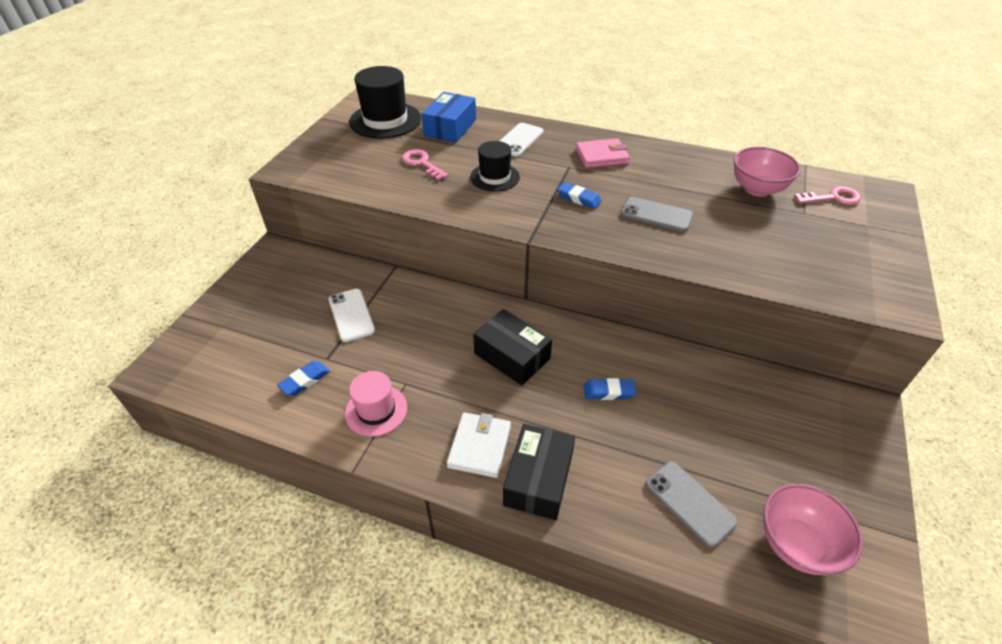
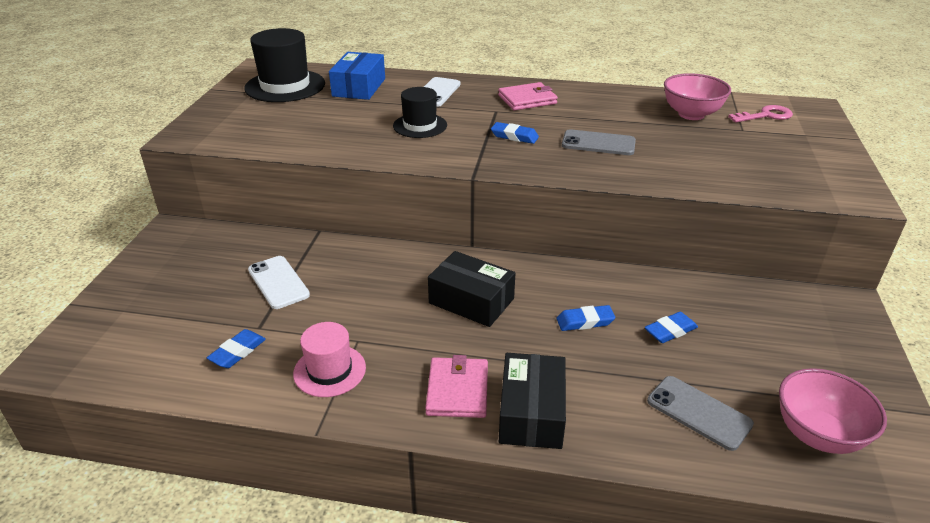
camera: 10 degrees left, 10 degrees down
(422, 163) = (336, 120): pink key -> none
(479, 446) = (457, 390): white wallet -> pink wallet
(685, 413) = (670, 331): none -> blue eraser

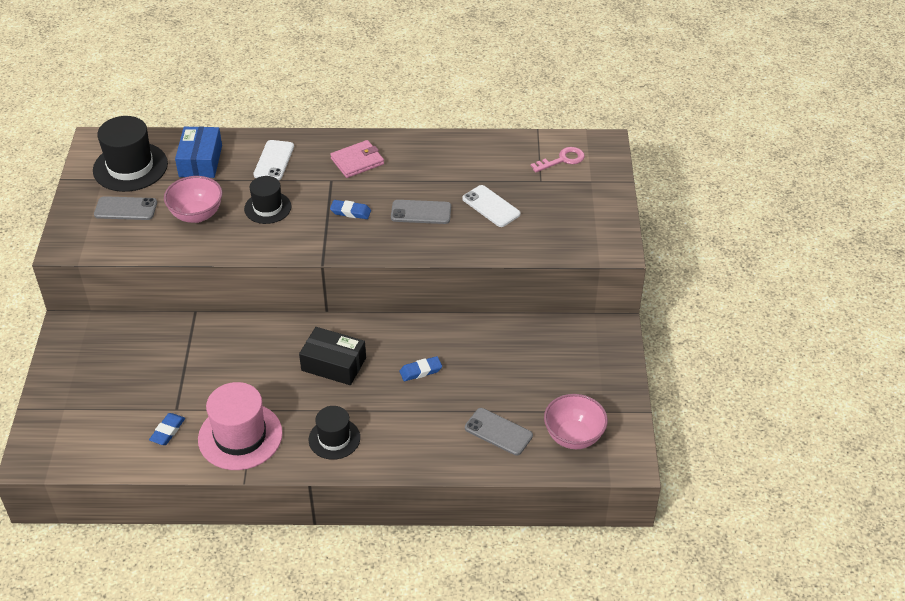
camera: 10 degrees left, 10 degrees up
(265, 114) = (125, 209): none -> grey phone
(278, 282) = (177, 367): white phone -> white phone (491, 206)
(329, 370) = (240, 436): pink hat -> pink hat, size x1.63
(457, 390) = (334, 438): pink wallet -> black hat
(531, 413) = (387, 448): black box -> none
(670, 331) = (483, 370): blue eraser -> none
(691, 114) = (500, 165): pink bowl -> pink bowl (196, 215)

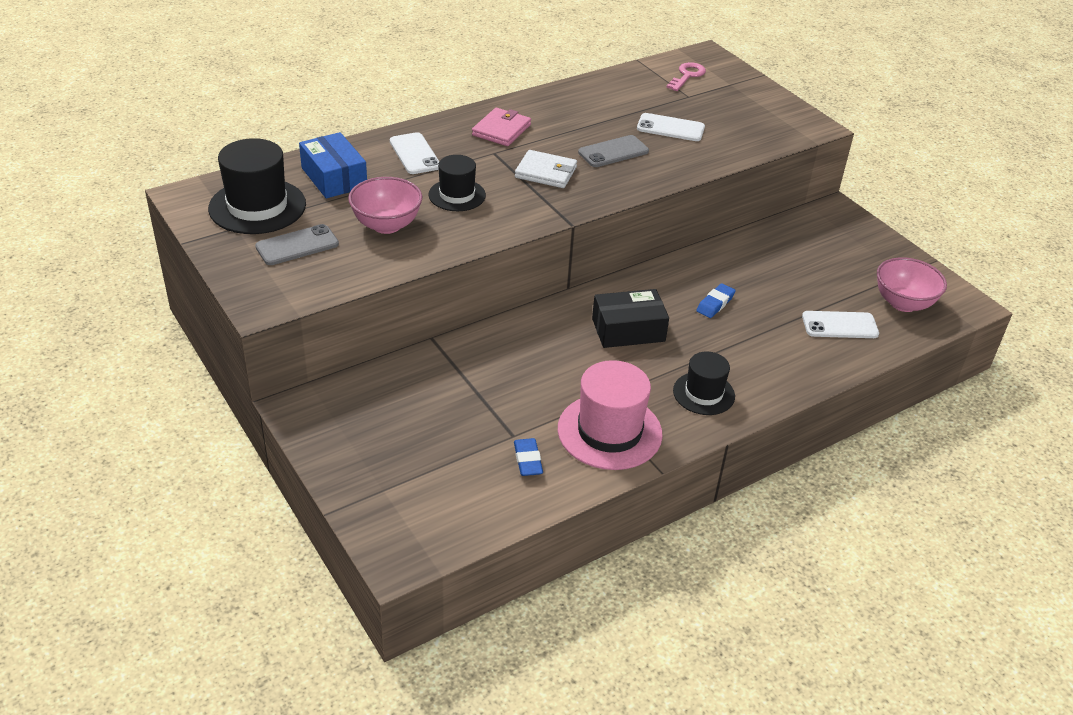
camera: 35 degrees left, 5 degrees down
(350, 212) = (546, 172): blue eraser -> white wallet
(498, 432) = (839, 325): grey phone -> white phone

